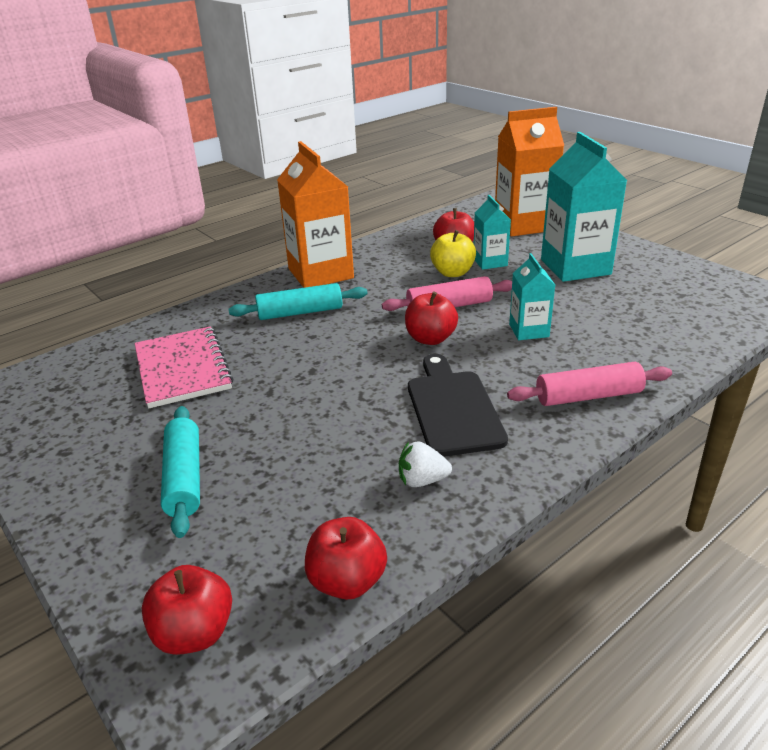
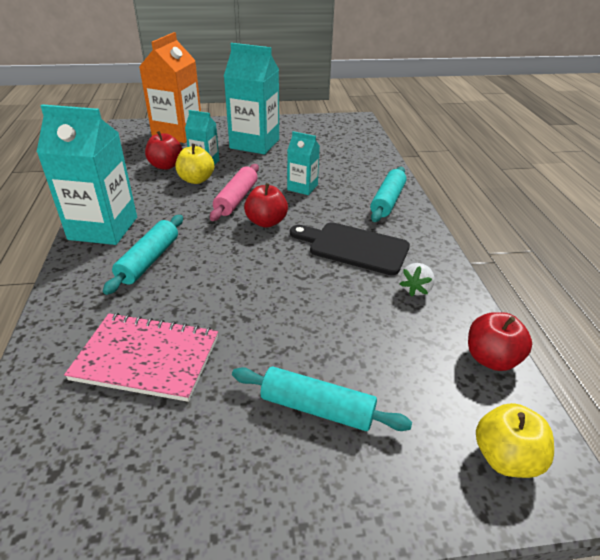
camera: 60 degrees left, 5 degrees up
(194, 633) = (505, 457): red apple -> yellow apple
(320, 273) = (103, 228): orange carton -> turquoise carton
(588, 396) = (387, 201): pink rolling pin -> turquoise rolling pin

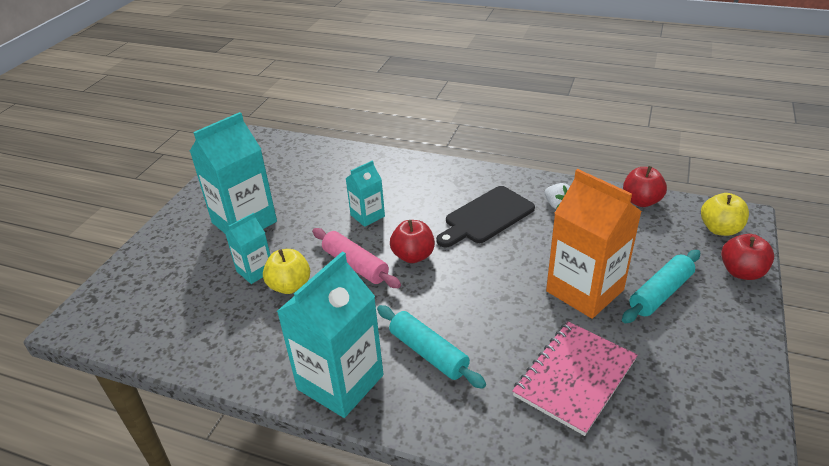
camera: 60 degrees left, 0 degrees up
(166, 166) = (233, 304): red apple -> red apple (741, 272)
(177, 133) = (151, 277): orange carton -> orange carton (584, 290)
(387, 201) = (429, 175): turquoise rolling pin -> none

